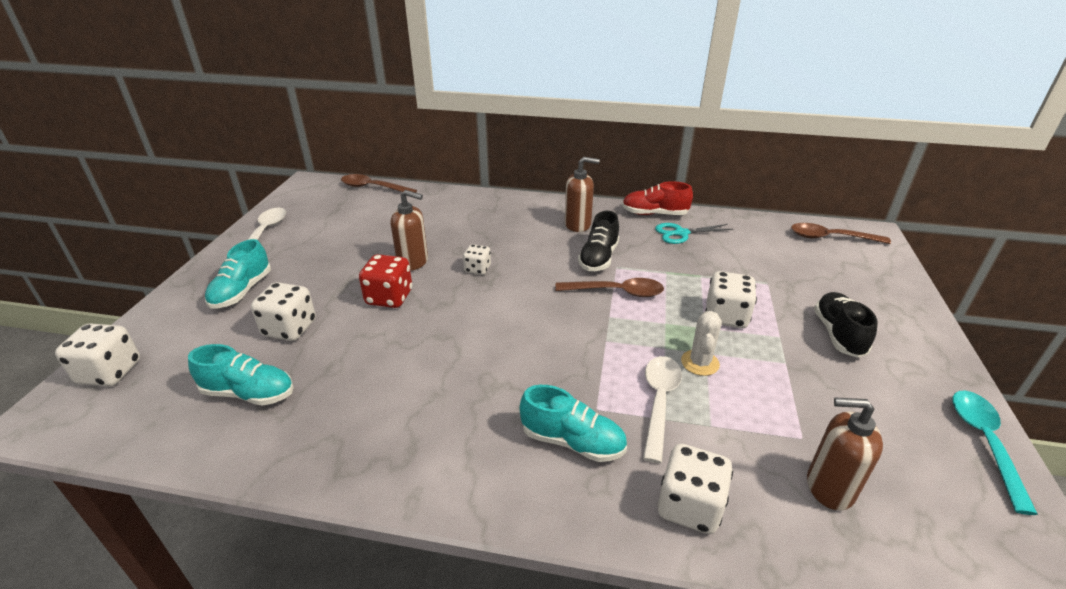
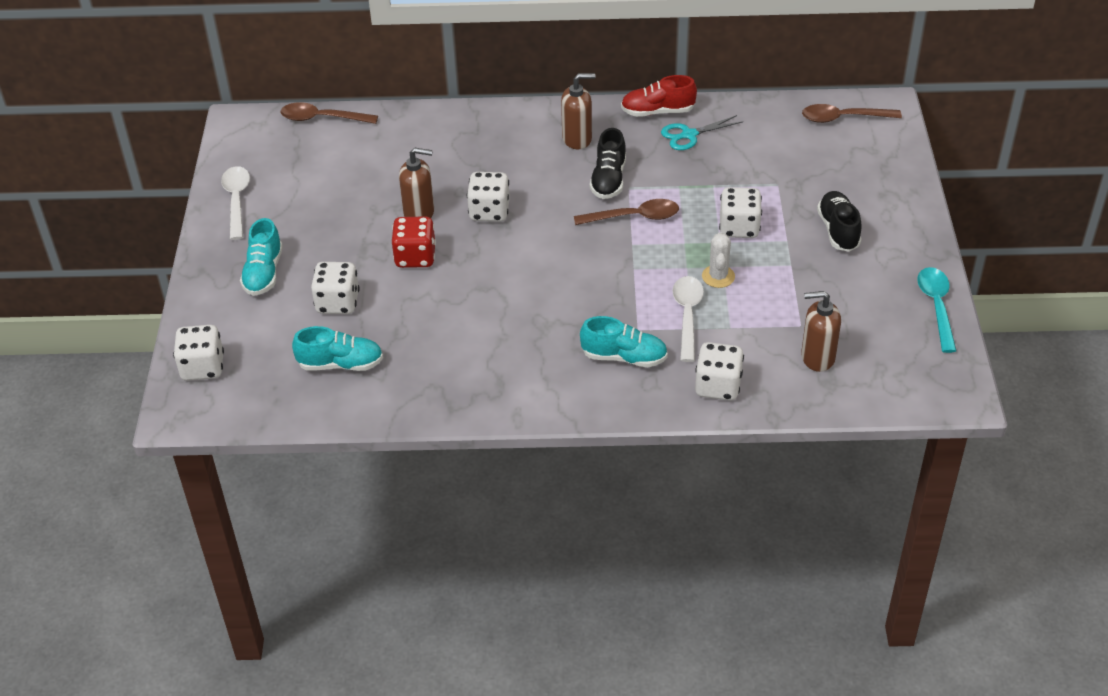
camera: 10 degrees left, 10 degrees up
(477, 269) = (489, 212): white dice -> white dice, size x1.64

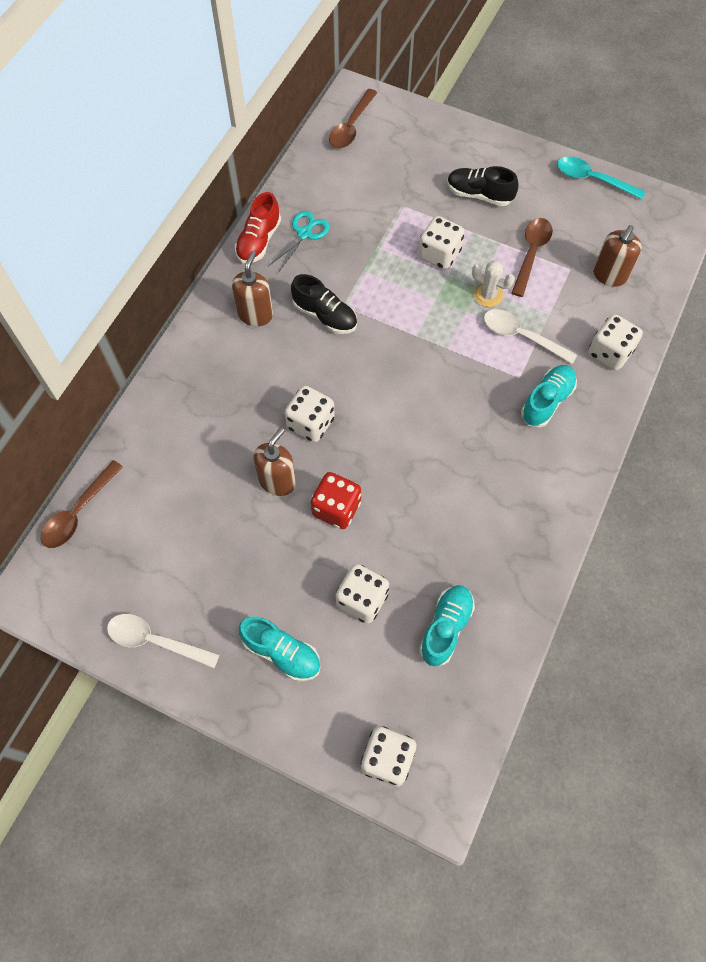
camera: 65 degrees left, 20 degrees up
(633, 217) = (383, 319): brown spoon -> brown spoon (531, 254)
(689, 135) = (304, 233): turquoise scissors -> turquoise scissors turned 150 degrees counterclockwise

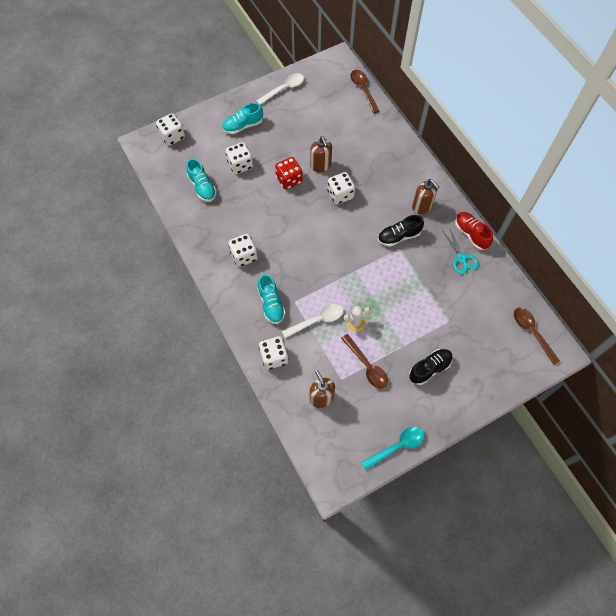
camera: 125 degrees right, 0 degrees up
(439, 254) = (400, 316): white dice -> white dice (244, 256)

